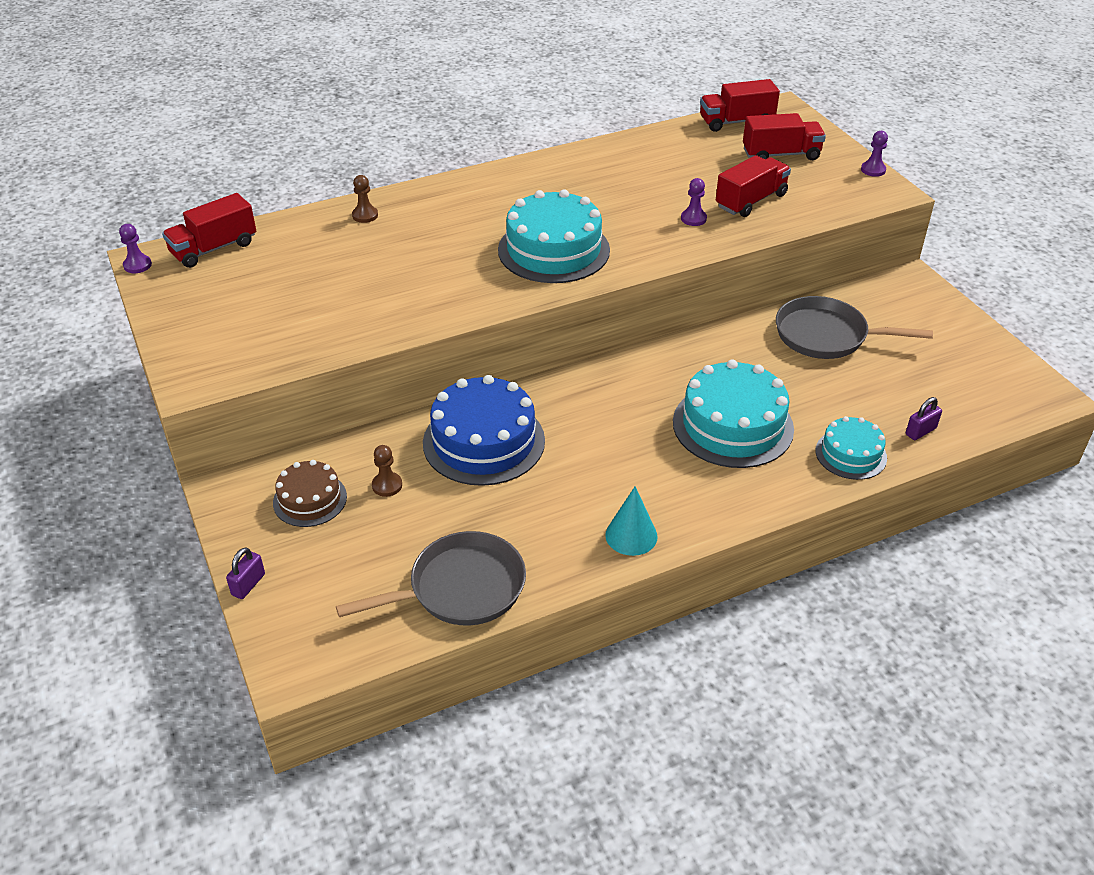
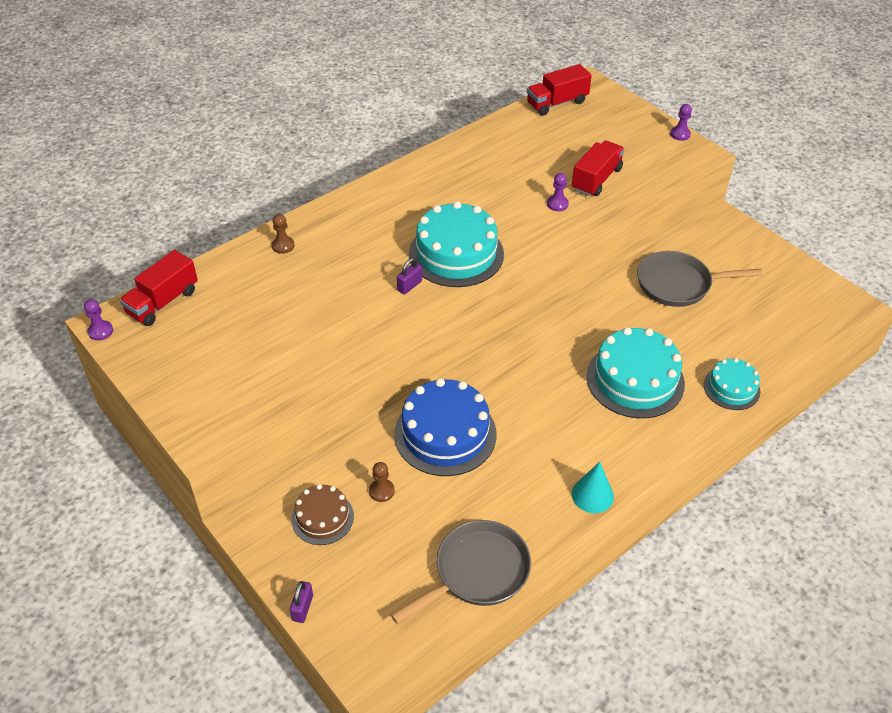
camera: 15 degrees left, 5 degrees up
(781, 154) = (603, 130): red truck -> none
(920, 431) = (775, 357): purple padlock -> purple padlock (409, 286)

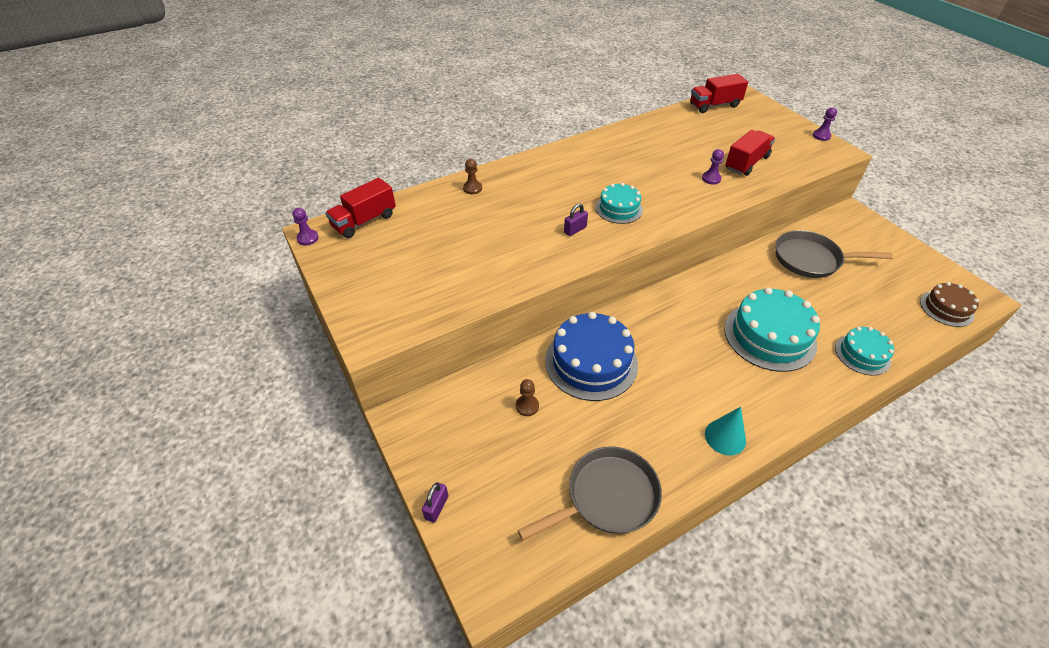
camera: 10 degrees right, 0 degrees up
(322, 518) = (470, 423): brown cake -> brown cake (946, 308)
(456, 254) = (619, 208): turquoise cake -> turquoise cake, size x0.57

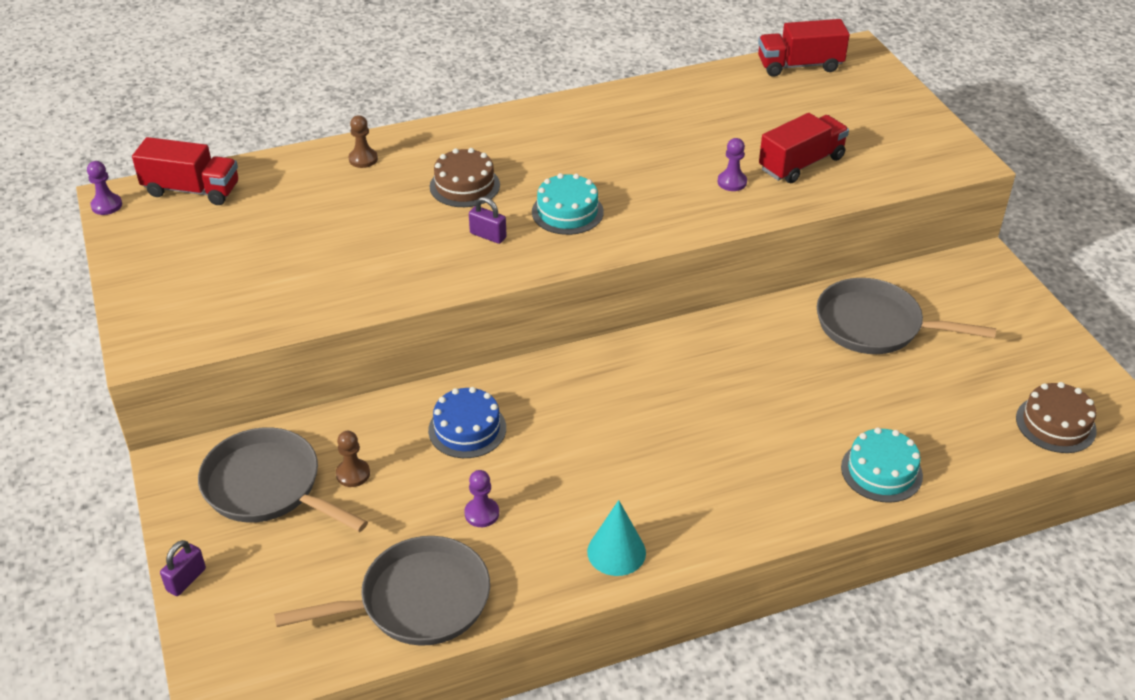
camera: 10 degrees right, 5 degrees down
(364, 221) = (192, 190): red truck -> red truck turned 135 degrees counterclockwise
(472, 425) = (268, 487): none -> grey pan
(546, 199) = (464, 186): none -> brown cake
(575, 230) = (488, 235): purple padlock -> purple padlock turned 60 degrees clockwise
(591, 362) = (467, 429): blue cake -> blue cake, size x0.57
(769, 336) = (751, 427): turquoise cake -> none
(821, 136) = (949, 133): purple pawn -> purple pawn (482, 513)

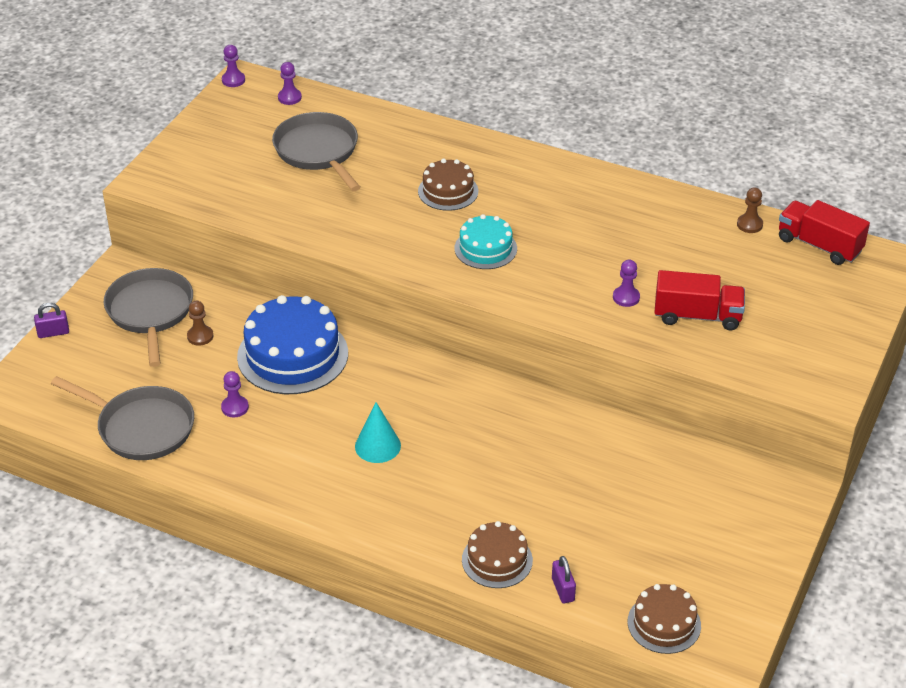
camera: 45 degrees right, 0 degrees up
(192, 190) = (289, 97): red truck -> purple pawn
(363, 159) = (412, 136): brown pawn -> brown pawn (749, 224)
(467, 429) = (292, 355): blue cake -> blue cake, size x1.76
(488, 235) = (414, 233): purple padlock -> purple padlock (563, 589)
(616, 552) = (274, 482): turquoise cone -> turquoise cone (377, 446)
(875, 326) = (641, 474): grey pan -> grey pan (318, 152)
(881, 471) = (497, 560): turquoise cake -> brown cake

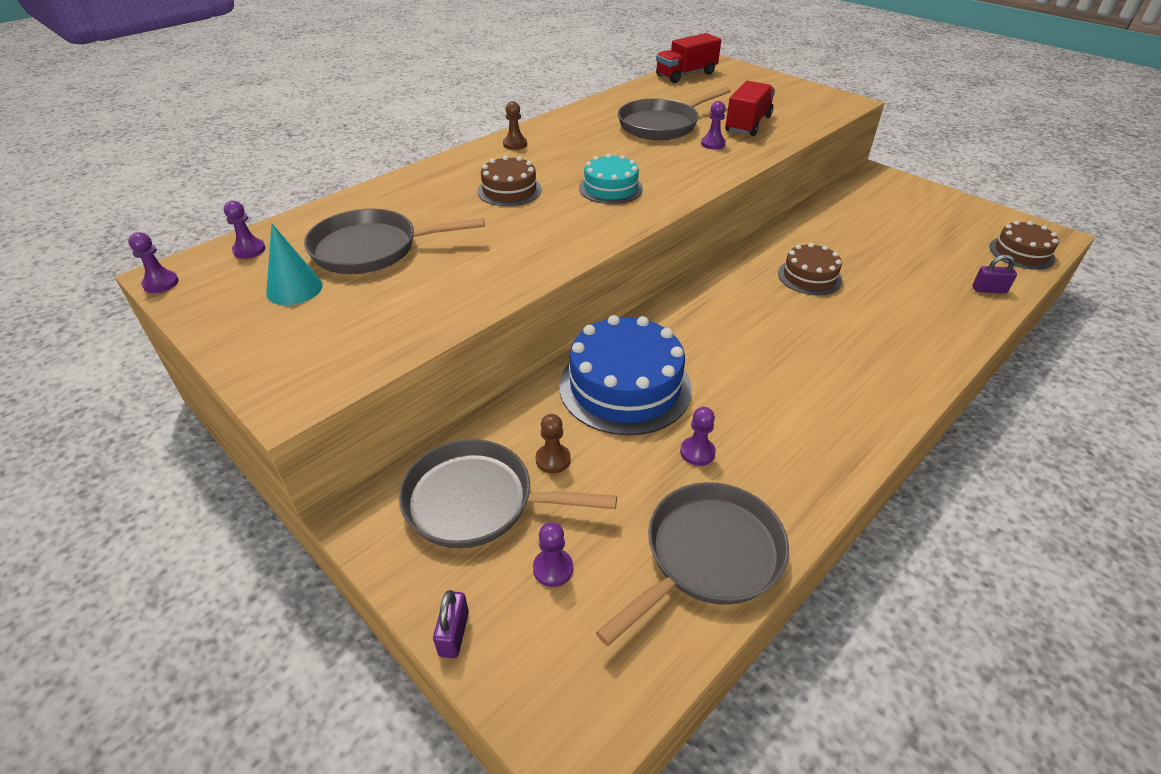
camera: 70 degrees left, 0 degrees up
(109, 360) = (553, 568): none -> purple pawn
(377, 446) = (789, 354): turquoise cone -> turquoise cone (294, 289)
(497, 560) = (954, 316): brown cake -> brown cake (809, 276)
(652, 253) = (662, 125): none -> grey pan
(749, 224) = (648, 89): brown pawn -> brown pawn (515, 144)

